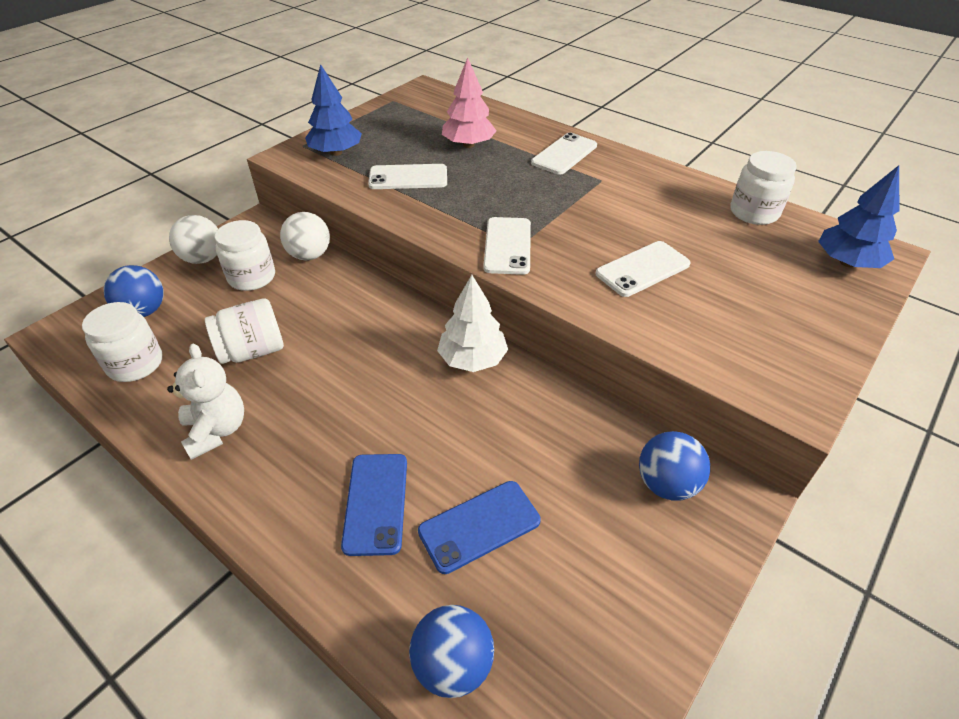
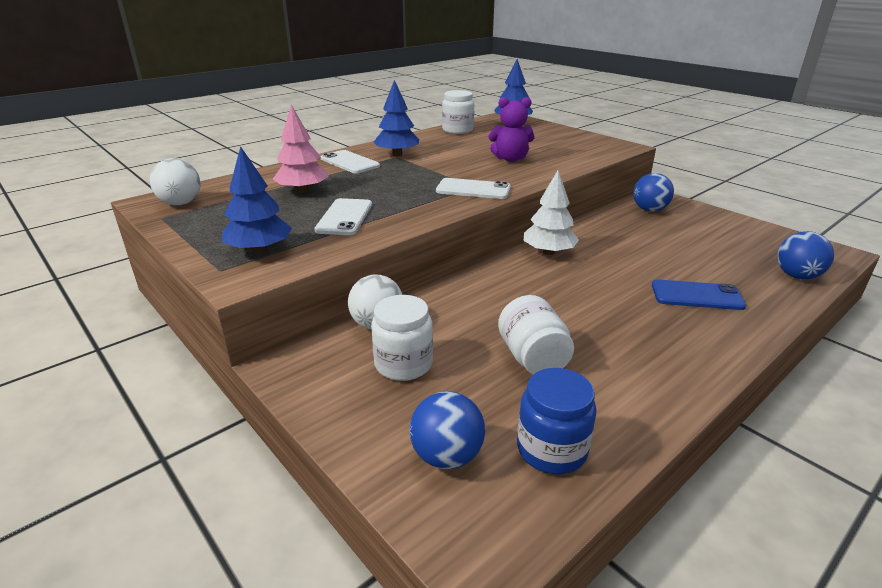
camera: 80 degrees left, 15 degrees down
(135, 364) = (551, 450): white jar -> blue jar
(203, 258) = (344, 409): white ball -> white ball (181, 203)
(216, 430) = (645, 375): white teddy bear -> none
(479, 526) = (700, 261): blue phone -> none
(609, 179) = (397, 154): none -> blue tree
(642, 269) = (510, 159): white phone -> purple teddy bear

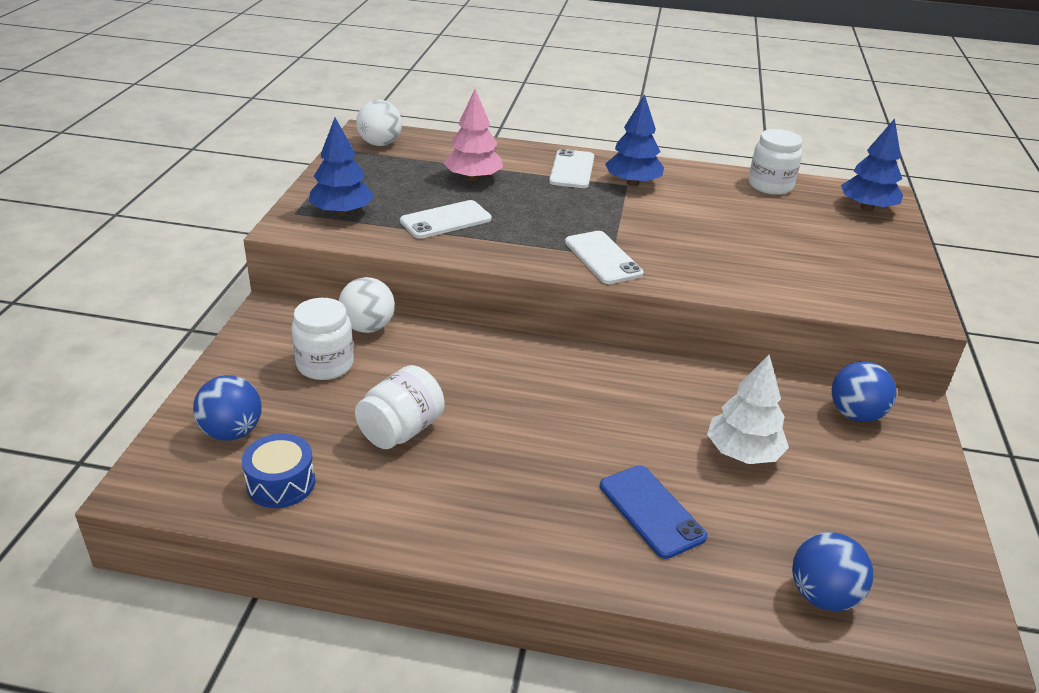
camera: 50 degrees right, 5 degrees up
(510, 159) = (730, 249): purple teddy bear -> none
(548, 252) = (621, 372): white tree -> white tree (743, 453)
(551, 450) = (281, 483): blue jar -> blue drum

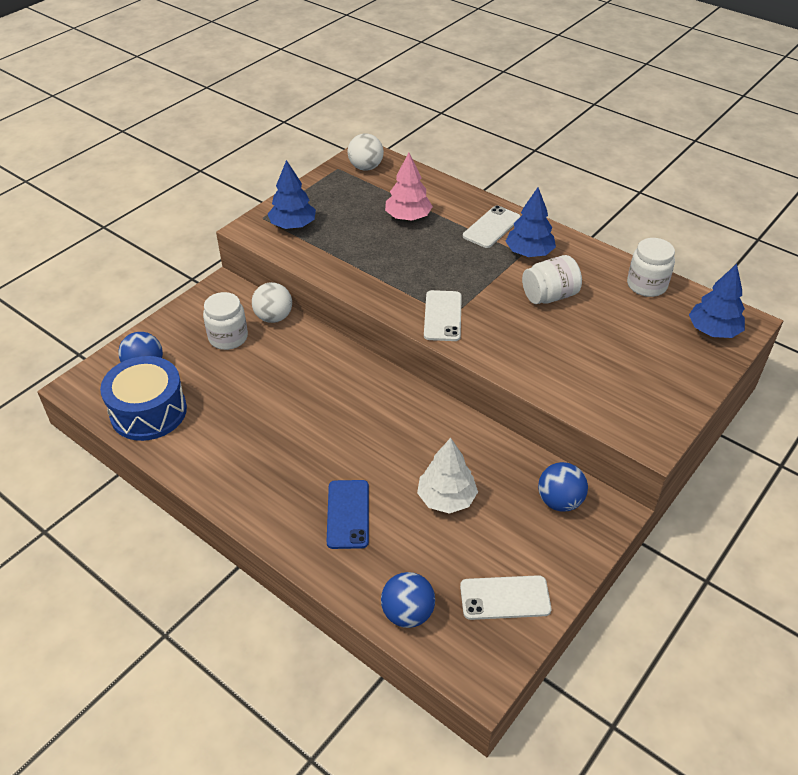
camera: 30 degrees right, 10 degrees up
(281, 483) = (148, 412): blue drum -> blue drum, size x1.74
(401, 430) = (239, 401): white jar -> white jar (549, 296)
(446, 220) = (357, 251): white phone -> white phone (505, 598)

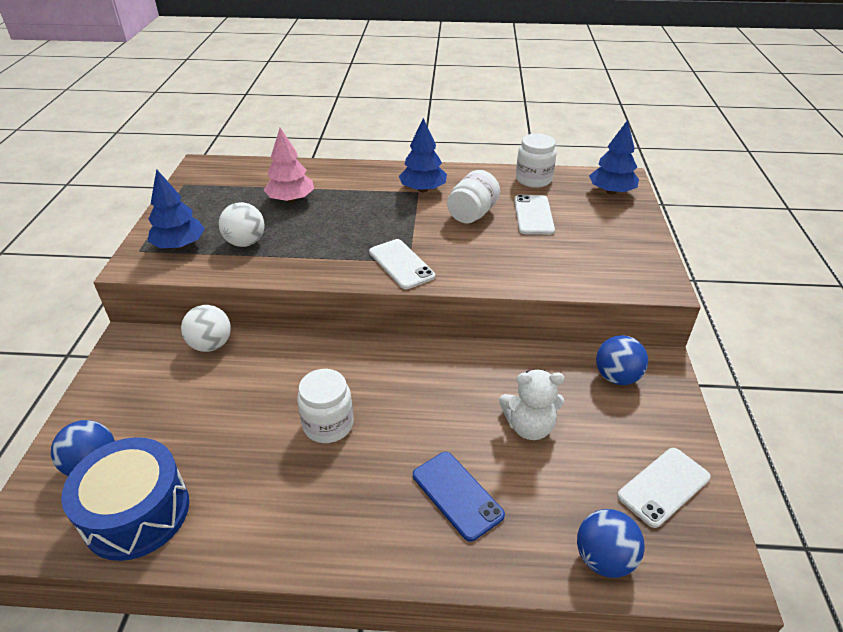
camera: 35 degrees left, 5 degrees down
(228, 337) = (175, 386): white jar -> white jar (328, 424)
(366, 167) = (212, 175): white ball -> white ball (245, 242)
(446, 498) = (529, 426): white tree -> white teddy bear
(491, 227) = (372, 182): white phone -> white phone (533, 215)

